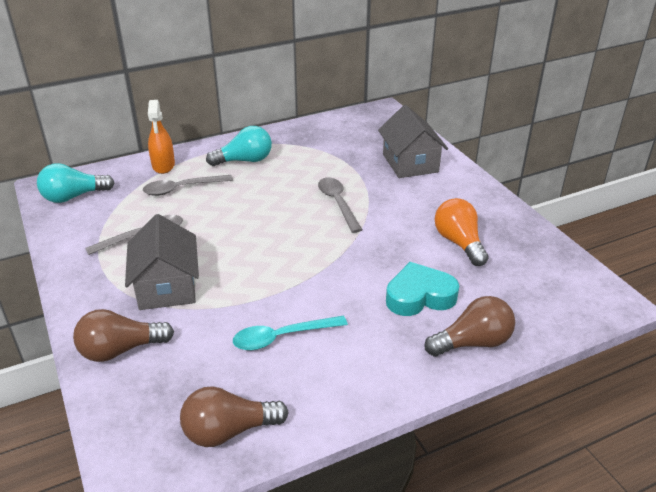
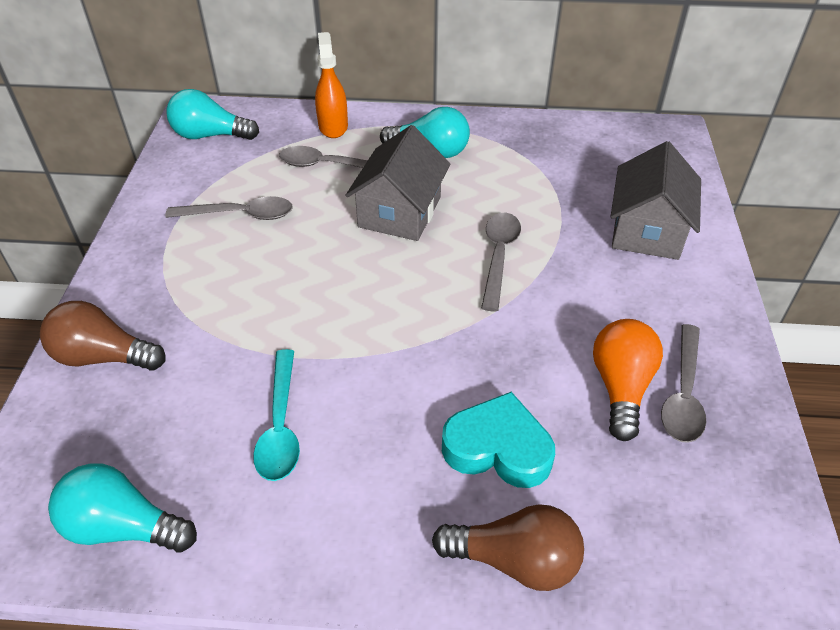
camera: 30 degrees right, 10 degrees up
(163, 165) = (333, 126): orange spray bottle -> orange spray bottle turned 150 degrees clockwise
(167, 286) = (212, 294): grey house -> grey house (400, 212)
(228, 431) = (123, 527): brown light bulb -> turquoise light bulb
(282, 337) = (280, 425): turquoise spoon -> turquoise spoon turned 105 degrees counterclockwise
(492, 234) = (683, 394): none -> grey spoon

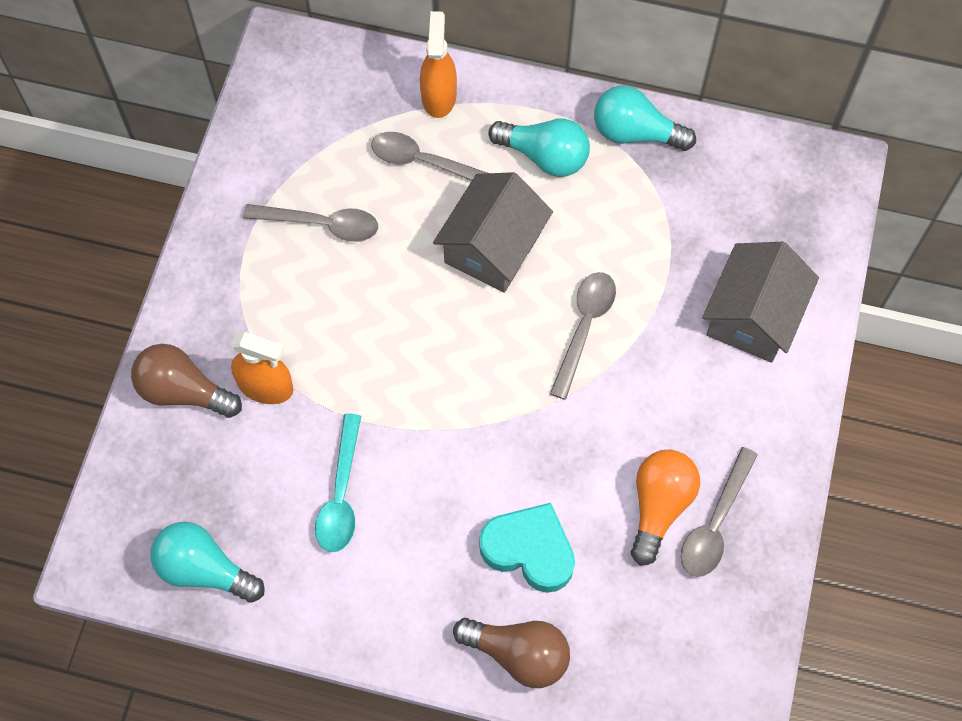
camera: 10 degrees right, 20 degrees up
(192, 341) = (266, 386): none -> orange spray bottle
(210, 135) = (295, 90): turquoise light bulb -> turquoise light bulb (635, 133)

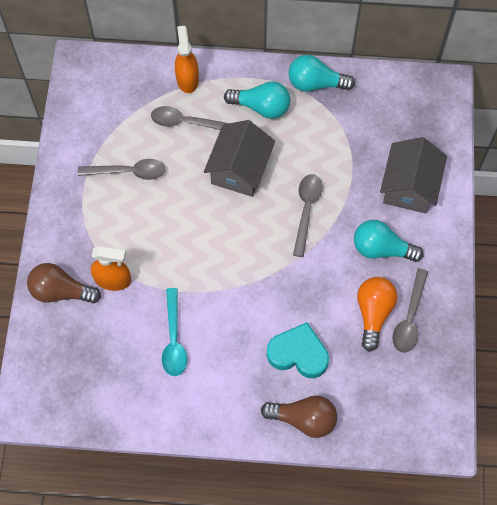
camera: 10 degrees left, 0 degrees up
(204, 569) = (96, 400): turquoise light bulb -> turquoise light bulb (381, 249)

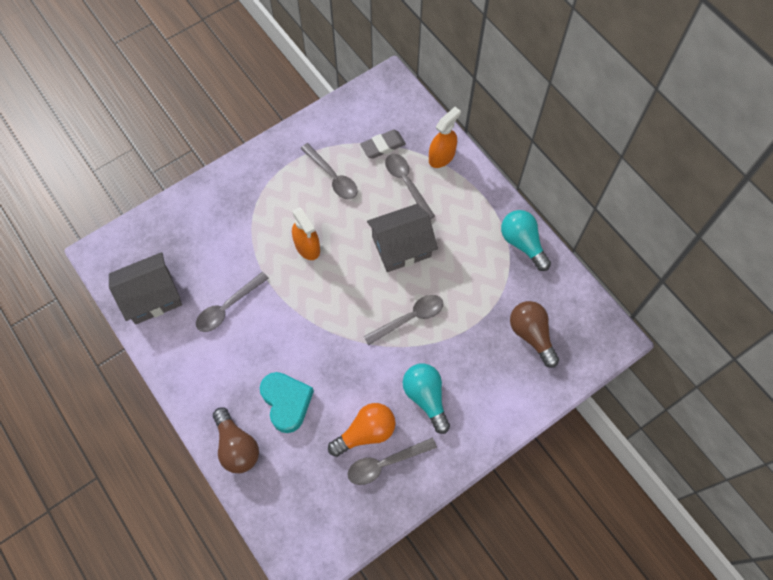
camera: 50 degrees right, 0 degrees up
(61, 291) = (204, 207): brown light bulb -> brown light bulb (531, 335)
(113, 280) = (241, 232): orange spray bottle -> orange spray bottle (307, 246)
(136, 113) = (383, 146): none -> grey eraser
(174, 339) = (228, 307): turquoise spoon -> grey spoon
(261, 107) = (466, 222): turquoise light bulb -> none
(409, 186) = (498, 378): grey house -> grey house (152, 296)

